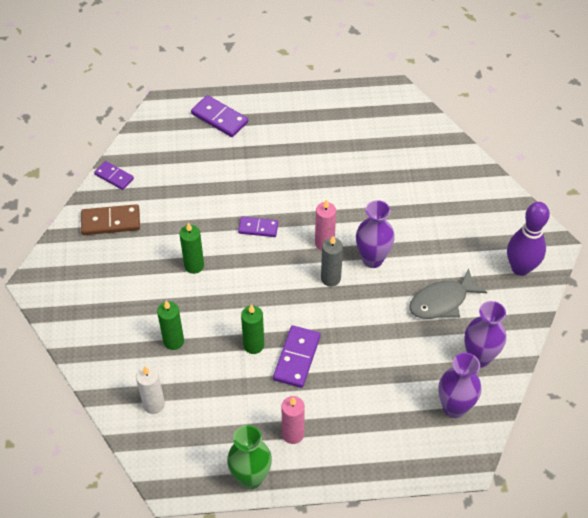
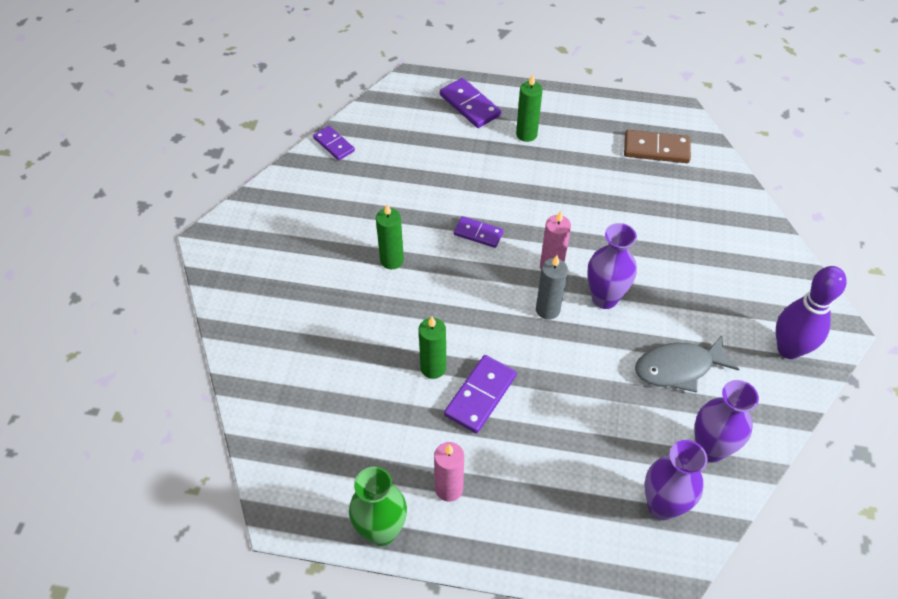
camera: 15 degrees right, 0 degrees up
(111, 222) = (314, 192): brown domino -> brown domino (656, 149)
(154, 404) = (295, 411): white candle -> none
(173, 341) = (341, 341): green candle -> green candle (526, 134)

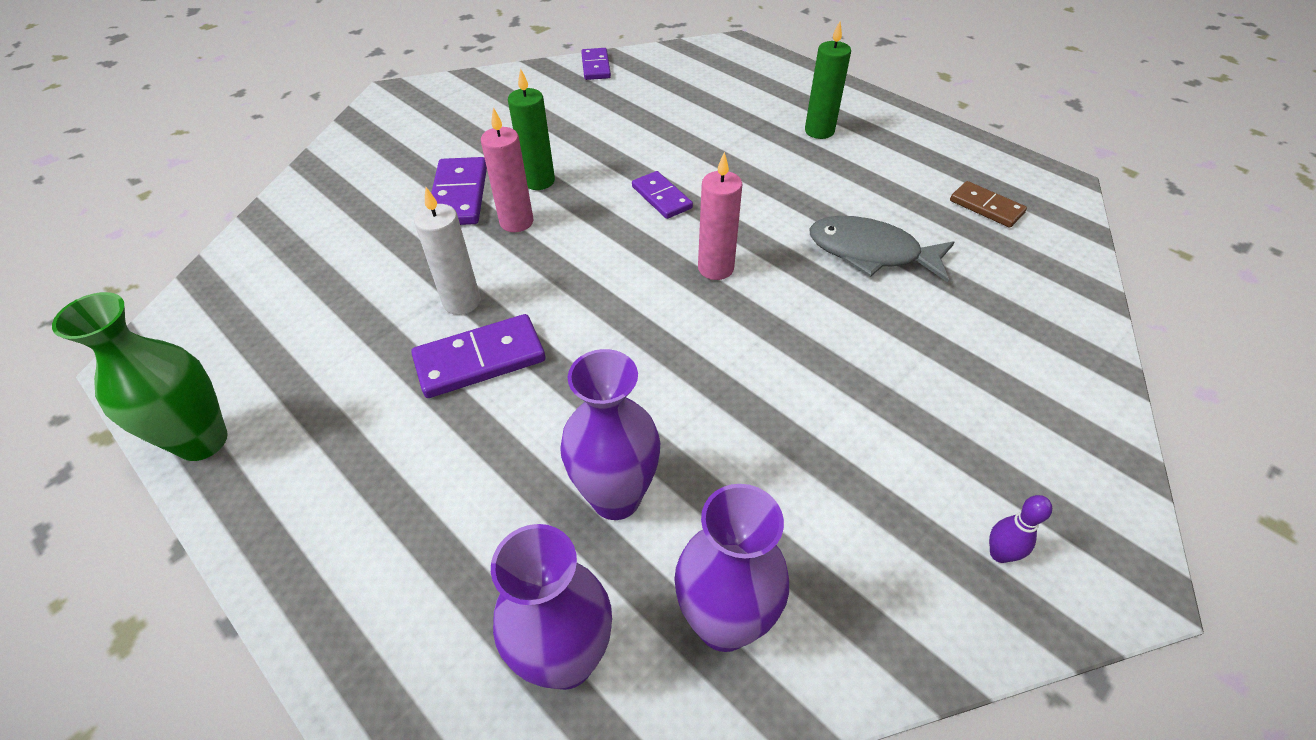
camera: 35 degrees right, 5 degrees down
(433, 368) = (462, 302): green candle -> white candle
(449, 489) = (325, 442): pink candle -> pink candle (516, 222)
(469, 105) = (777, 84): purple domino -> purple domino (459, 195)
(547, 309) = (663, 310): grey candle -> none
(604, 298) = (753, 334): purple vase -> purple vase (616, 497)
(656, 149) = (986, 207): brown domino -> brown domino, size x0.66
(678, 368) = (780, 476): grey fish -> grey fish (870, 252)
(789, 349) = (999, 554): purple bowling pin -> purple bowling pin, size x0.42

